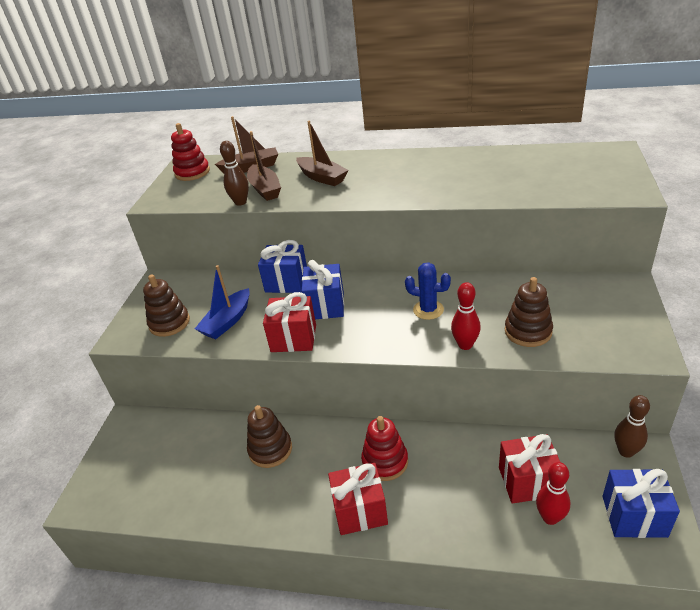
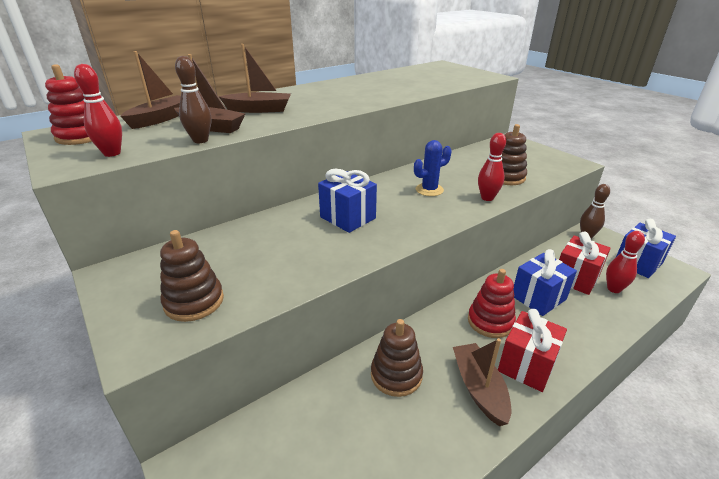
camera: 50 degrees left, 5 degrees down
(186, 197) = (112, 153): none -> red bowling pin
(227, 321) = (268, 268): blue boat -> none
(286, 282) = (281, 217): blue gift -> blue gift (538, 297)
(293, 338) = (359, 250): red gift -> none
(305, 498) = (479, 389): none -> brown boat

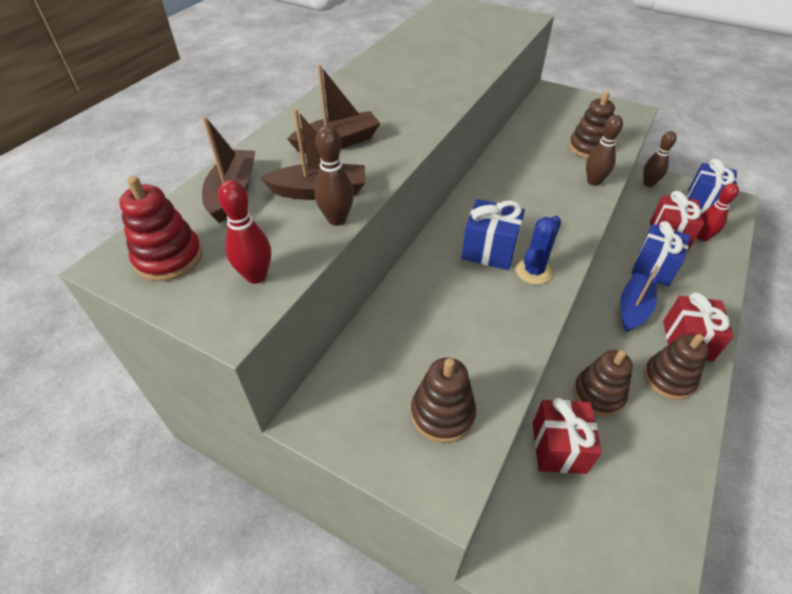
camera: 25 degrees left, 15 degrees up
(321, 401) = (558, 447): none -> red gift
(429, 190) = (534, 186): blue cactus -> blue cactus (533, 271)
(479, 389) = (668, 378): brown boat -> brown stacking toy
(487, 198) = (593, 181): red bowling pin -> brown bowling pin
(490, 321) = (633, 308): red stacking toy -> blue boat

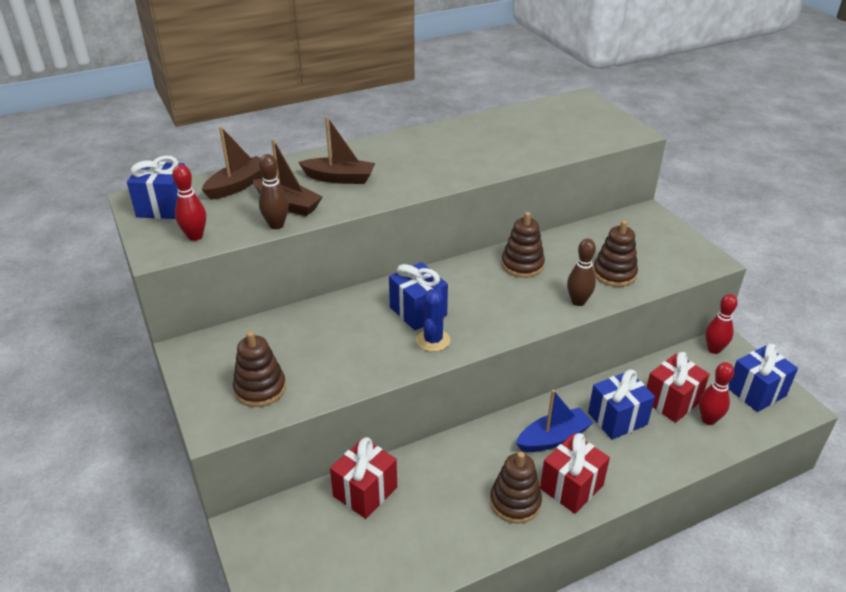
camera: 35 degrees right, 10 degrees down
(169, 258) = (164, 207): red stacking toy -> blue gift
(533, 271) = (433, 340): blue cactus -> blue cactus turned 60 degrees counterclockwise
(598, 394) = (440, 478): brown stacking toy -> brown stacking toy (522, 265)
(648, 184) = (714, 349): brown bowling pin -> red bowling pin

